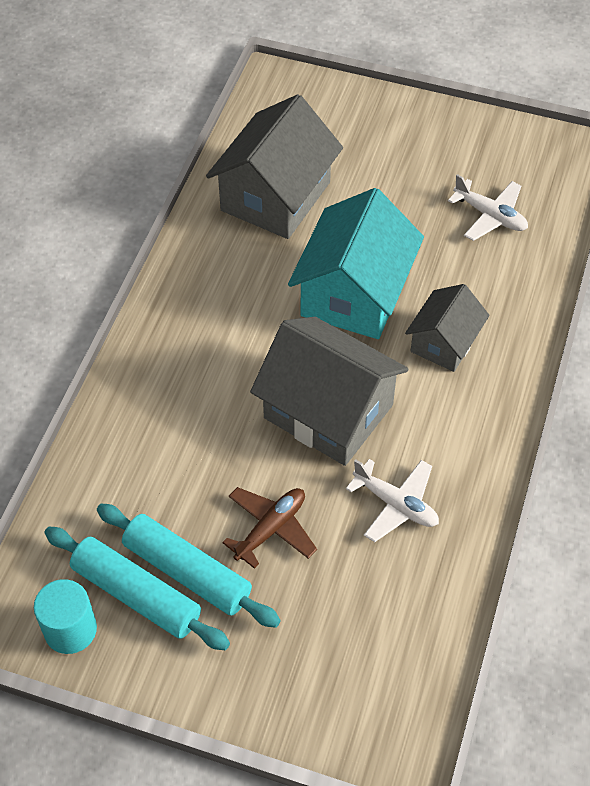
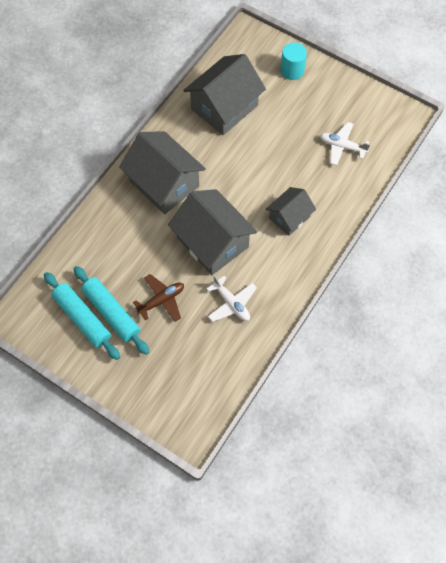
camera: 15 degrees right, 10 degrees up
(70, 629) = (44, 328): turquoise cylinder -> turquoise cylinder (292, 70)
(212, 335) = (164, 183): none -> grey house
(354, 293) = (249, 177): turquoise house -> none
(490, 216) = (342, 146): white plane -> white plane turned 150 degrees clockwise

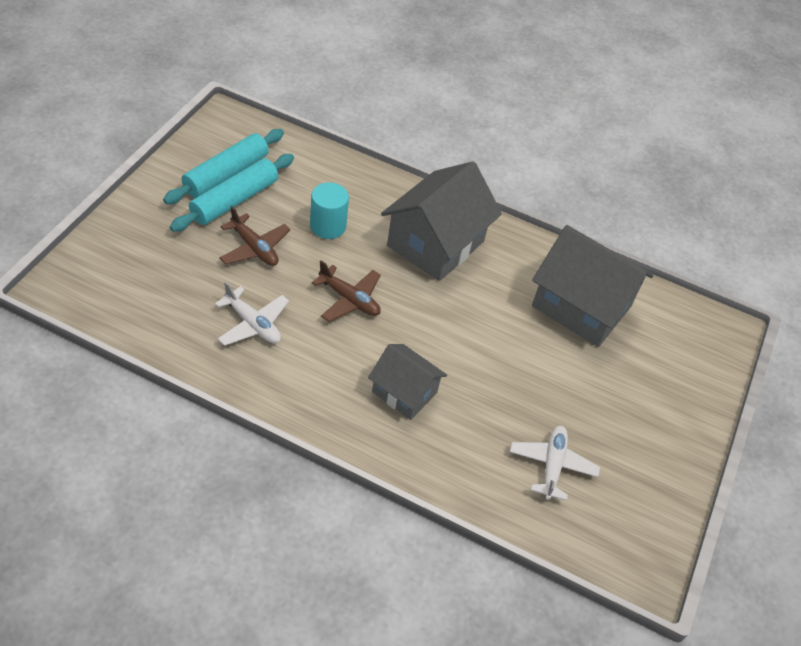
camera: 75 degrees right, 15 degrees down
(213, 242) = (349, 300): grey house -> brown plane
(231, 303) = (253, 324): white plane -> white plane turned 90 degrees counterclockwise
(292, 70) = (679, 392): turquoise cylinder -> turquoise cylinder (328, 226)

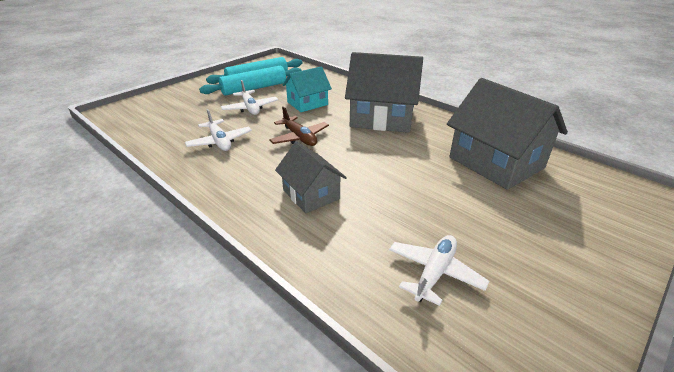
camera: 25 degrees right, 15 degrees down
(254, 248) = (250, 108): brown plane -> white plane
(328, 226) = (307, 103): turquoise cylinder -> turquoise house
(435, 243) = (382, 118): grey house -> grey house turned 45 degrees clockwise

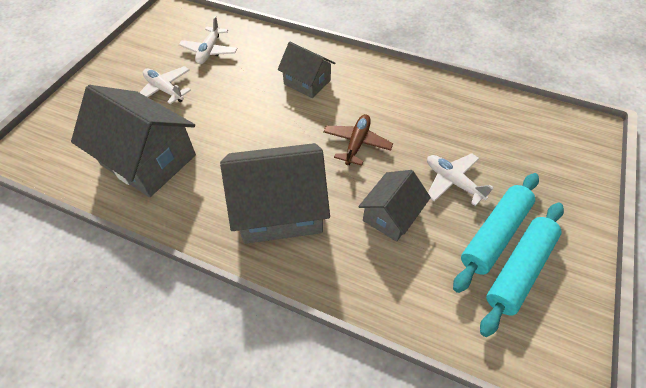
camera: 160 degrees right, 20 degrees up
(219, 141) = (428, 116): white plane -> white plane (164, 90)
(299, 138) = (357, 143): brown plane -> brown plane turned 75 degrees clockwise
(307, 103) = (391, 215): turquoise house -> grey house

